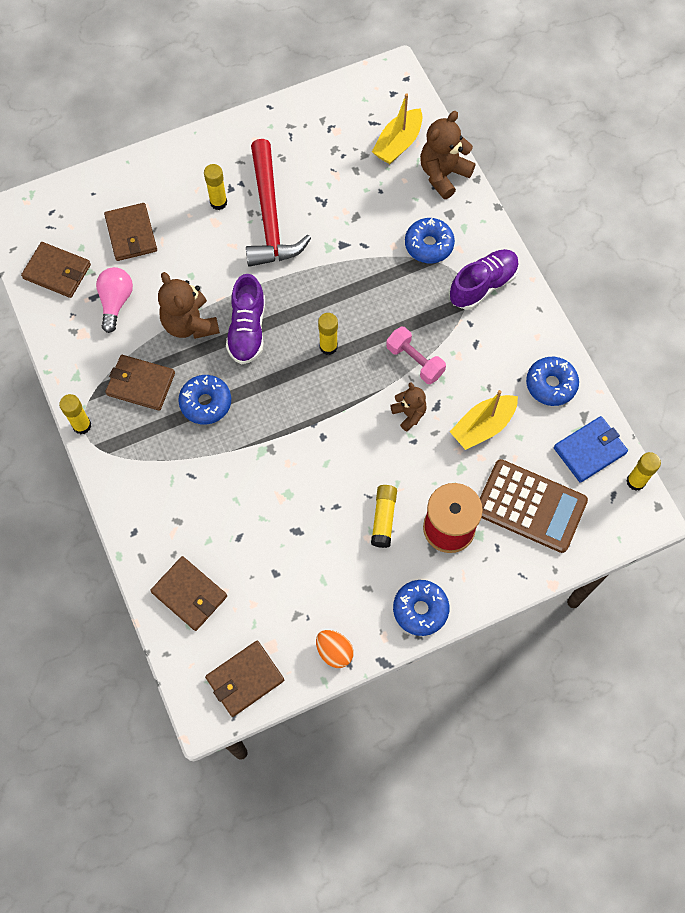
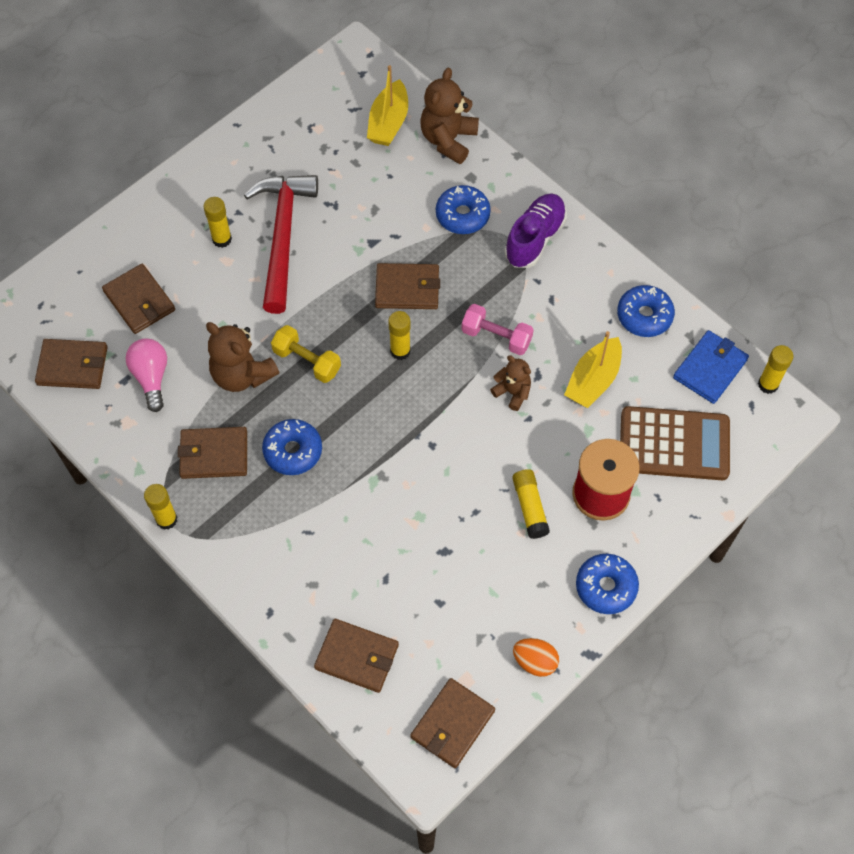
camera: 20 degrees left, 5 degrees down
(247, 330) = (307, 361): purple shoe -> yellow dumbbell
(269, 216) = (283, 237): red hammer -> red hammer turned 150 degrees counterclockwise
(356, 294) = (407, 288): none -> brown wallet

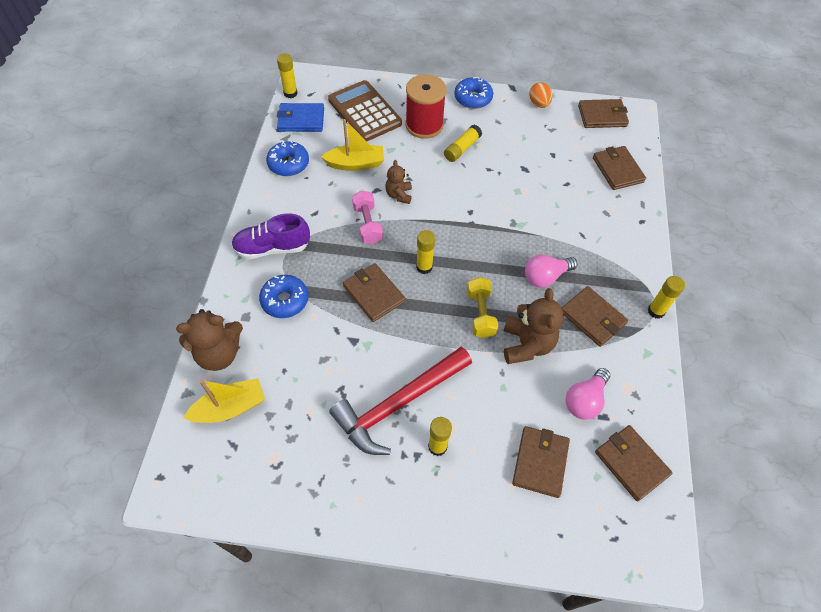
camera: 130 degrees left, 5 degrees down
(293, 451) = (545, 277): blue donut -> pink light bulb

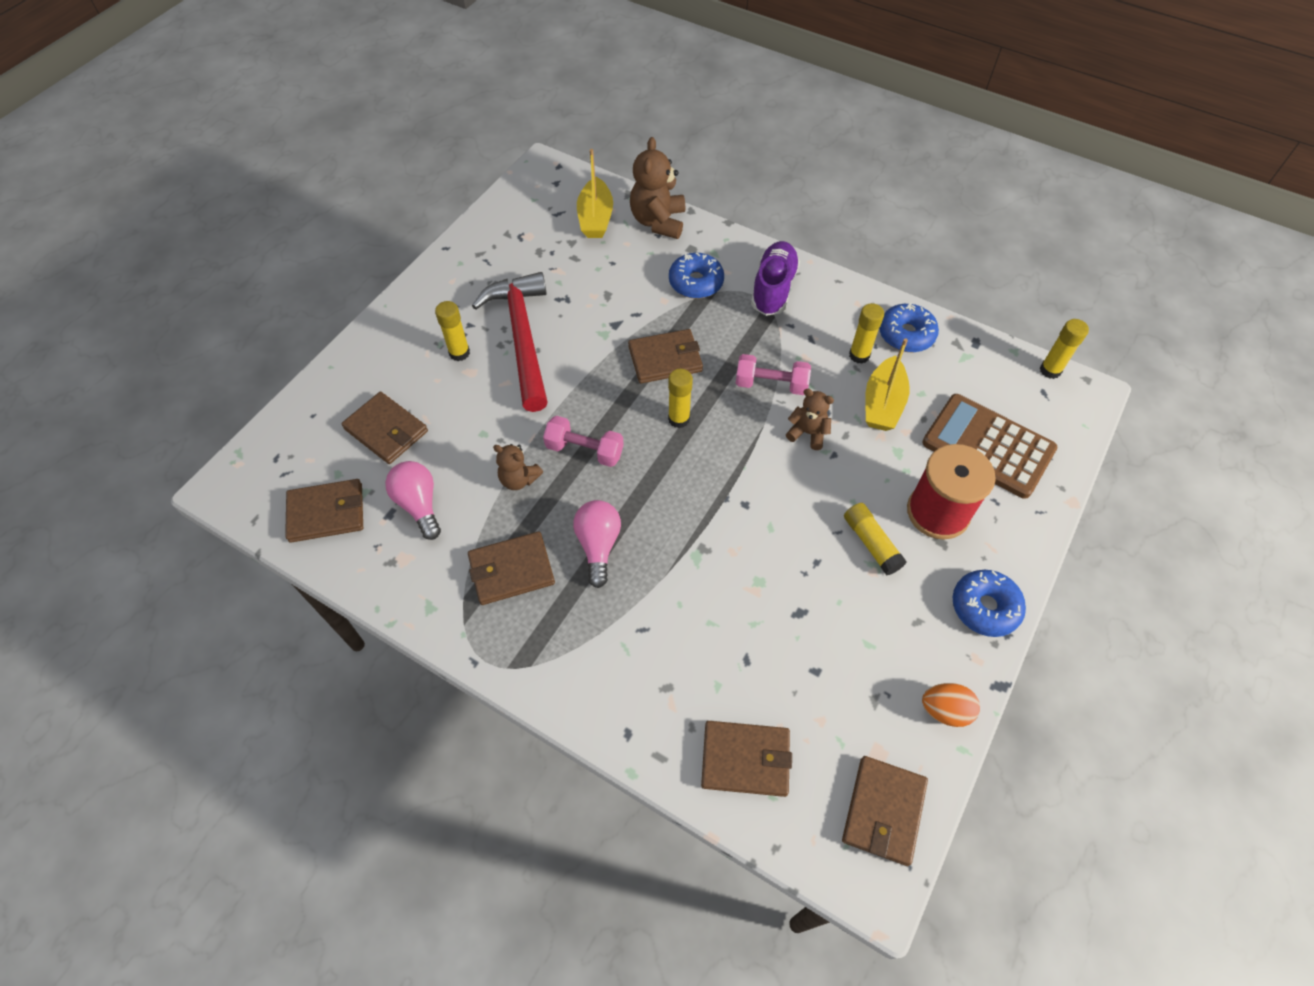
camera: 115 degrees right, 0 degrees up
(301, 120) = (989, 368): blue wallet -> none
(364, 112) = (988, 446): brown calculator -> brown calculator turned 135 degrees counterclockwise
(480, 313) = (584, 450): yellow dumbbell -> pink dumbbell
(526, 344) = (519, 479): brown teddy bear -> brown teddy bear, size x0.59
(656, 311) = (476, 656): yellow glue stick -> yellow glue stick (859, 355)

